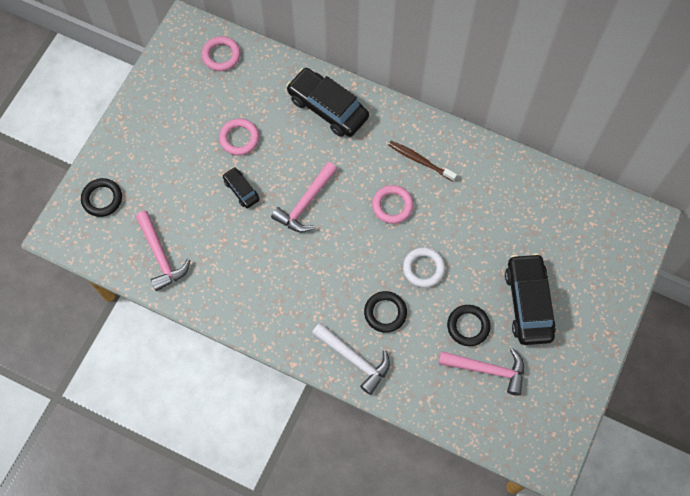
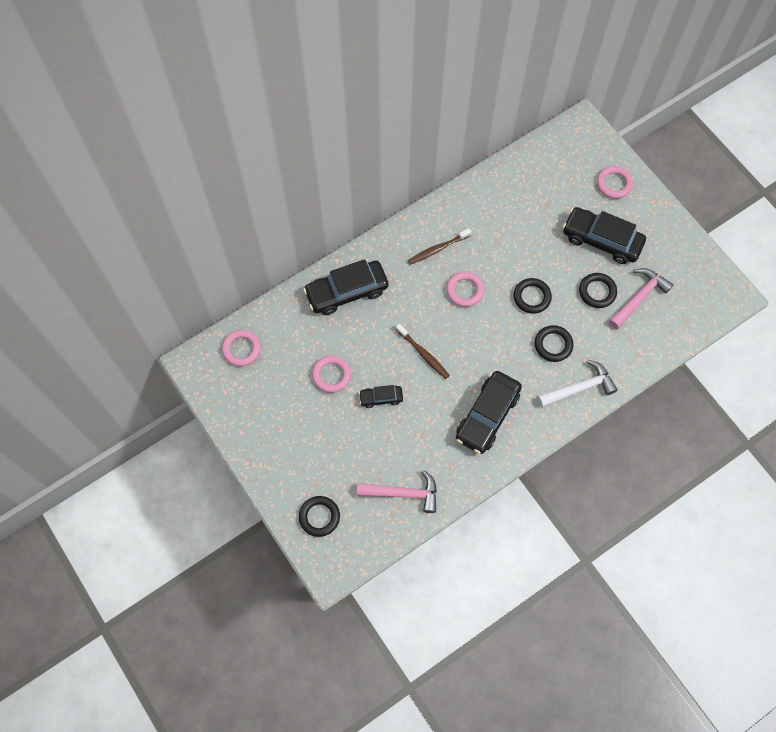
camera: 60 degrees left, 0 degrees up
(277, 290) = (487, 416): none -> black car
(305, 203) = (423, 354): pink hammer -> brown toothbrush
(423, 268) = (532, 297): white ring -> black ring
(600, 284) = (614, 184): none -> pink ring

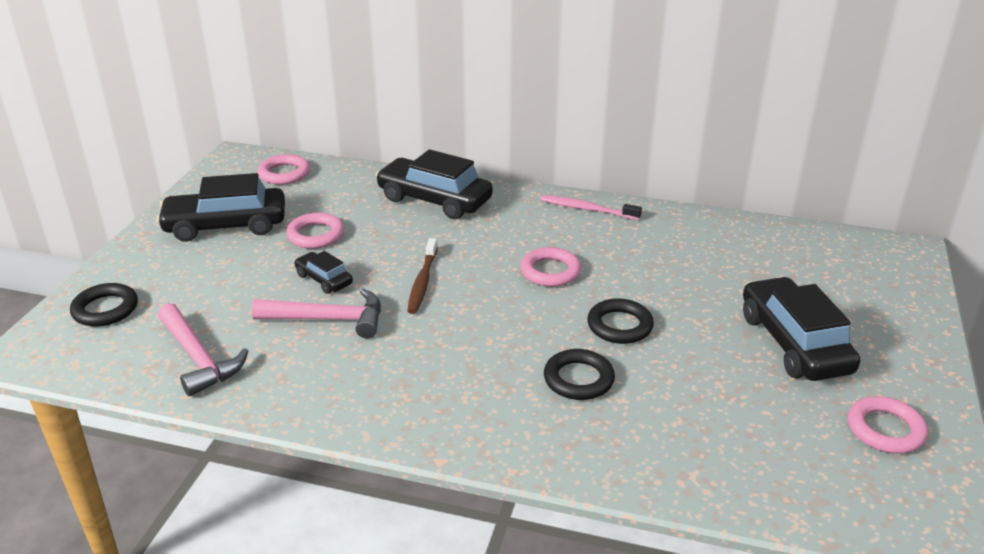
camera: 50 degrees right, 35 degrees down
(424, 226) = (587, 209): none -> pink toothbrush
(437, 249) = (574, 229): brown toothbrush -> none
(487, 416) = (395, 374): black car -> black car (226, 225)
(579, 388) = (545, 440): white hammer -> none
(597, 292) = (716, 378): black ring -> none
(614, 184) = (885, 313): pink ring -> pink ring (885, 429)
(639, 298) = (772, 425): pink hammer -> pink hammer (328, 319)

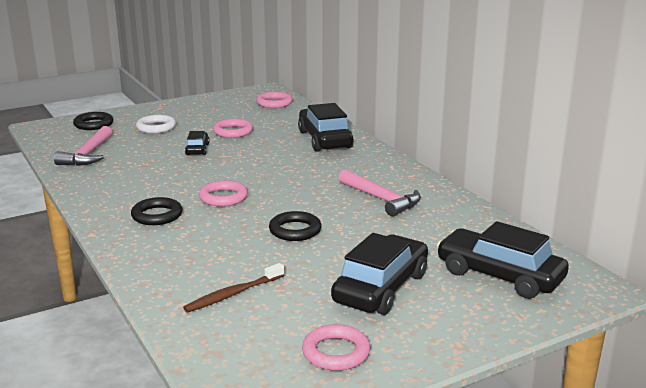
camera: 45 degrees right, 10 degrees down
(206, 273) = (156, 127): none -> white ring
(226, 225) = (203, 113): black car -> black car (499, 275)
(328, 319) = (165, 164): pink hammer -> pink hammer (381, 199)
(422, 282) = (239, 169): brown toothbrush -> brown toothbrush (233, 294)
(550, 271) = (314, 192): pink ring -> pink ring (223, 197)
(578, 379) = (220, 239): black ring -> black ring (157, 215)
(587, 209) = (404, 176): pink toothbrush -> none

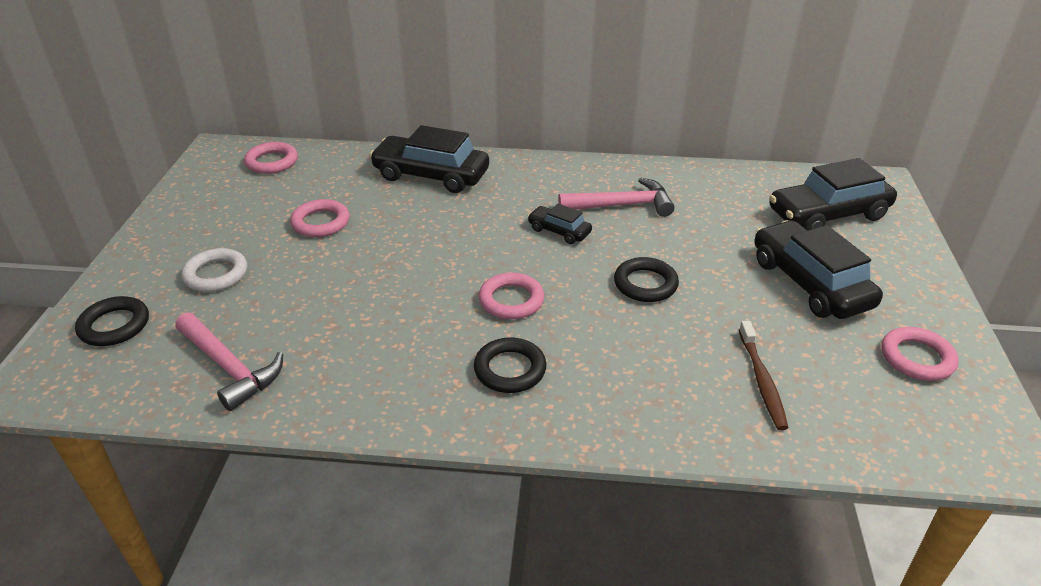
camera: 55 degrees left, 15 degrees up
(197, 149) = (341, 268): black car -> black car (559, 231)

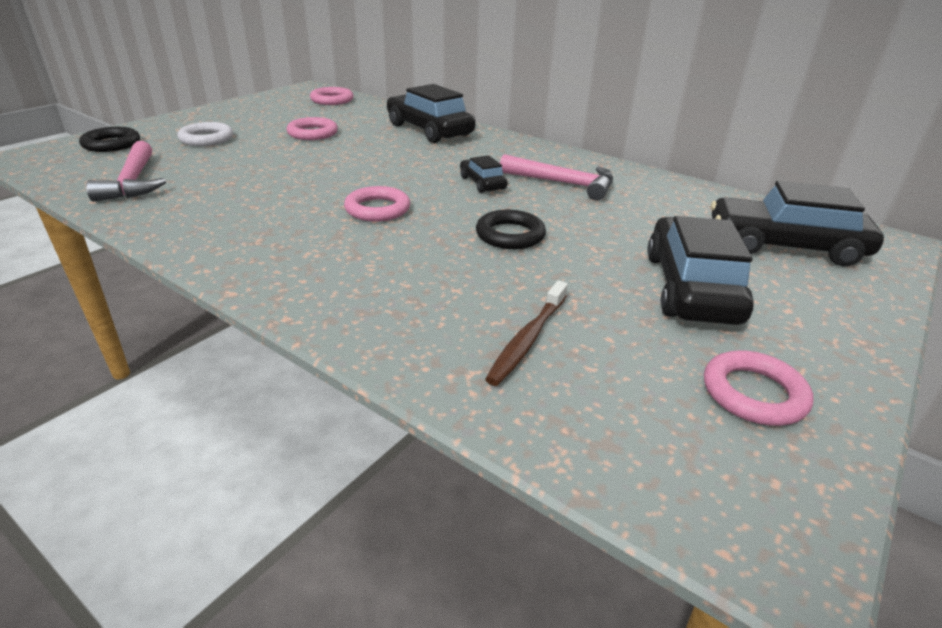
camera: 30 degrees right, 5 degrees down
(510, 369) = (308, 247): black ring -> none

